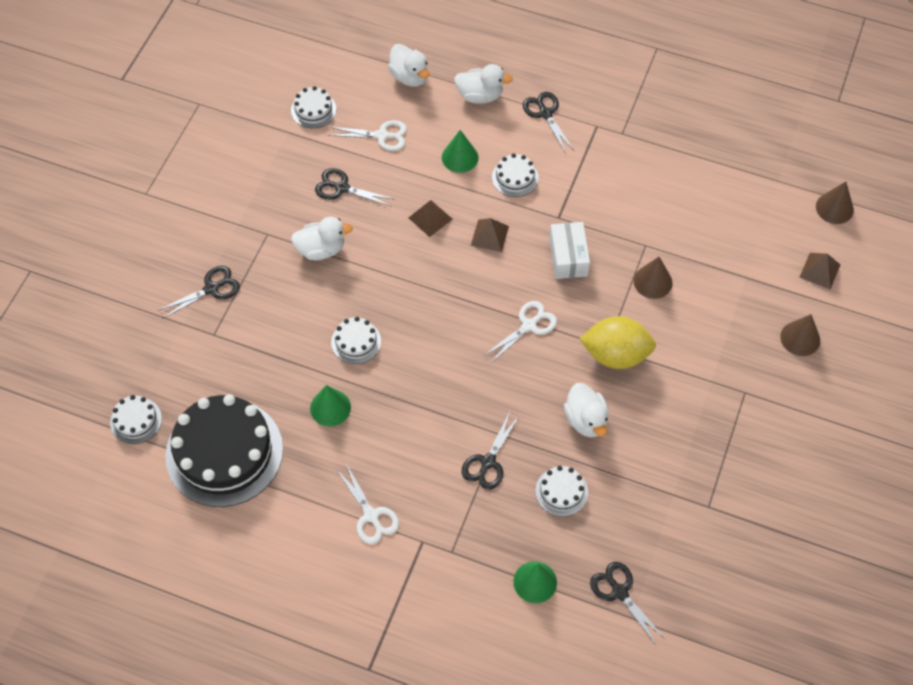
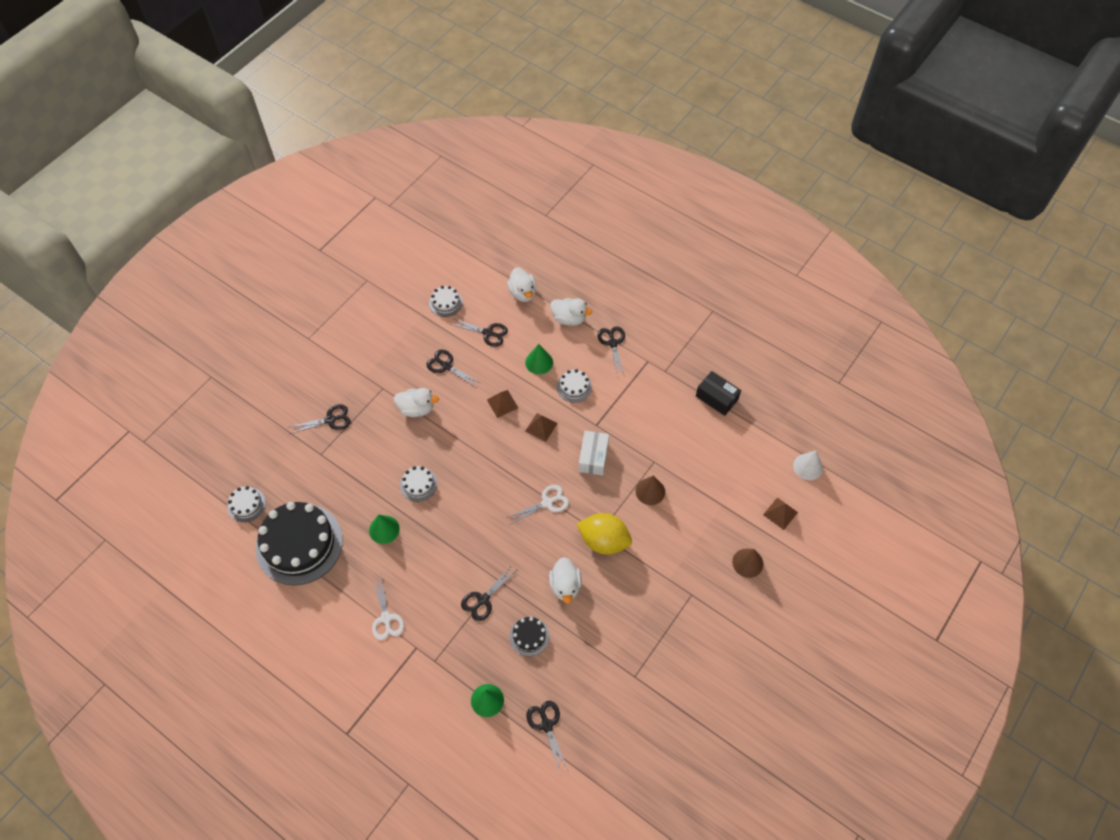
camera: 15 degrees right, 0 degrees up
(381, 136) = (488, 333): white scissors -> black scissors
(561, 491) = (529, 636): white cake -> black cake
(697, 151) = (716, 398): none -> black box
(834, 208) = (808, 466): brown cone -> white cone

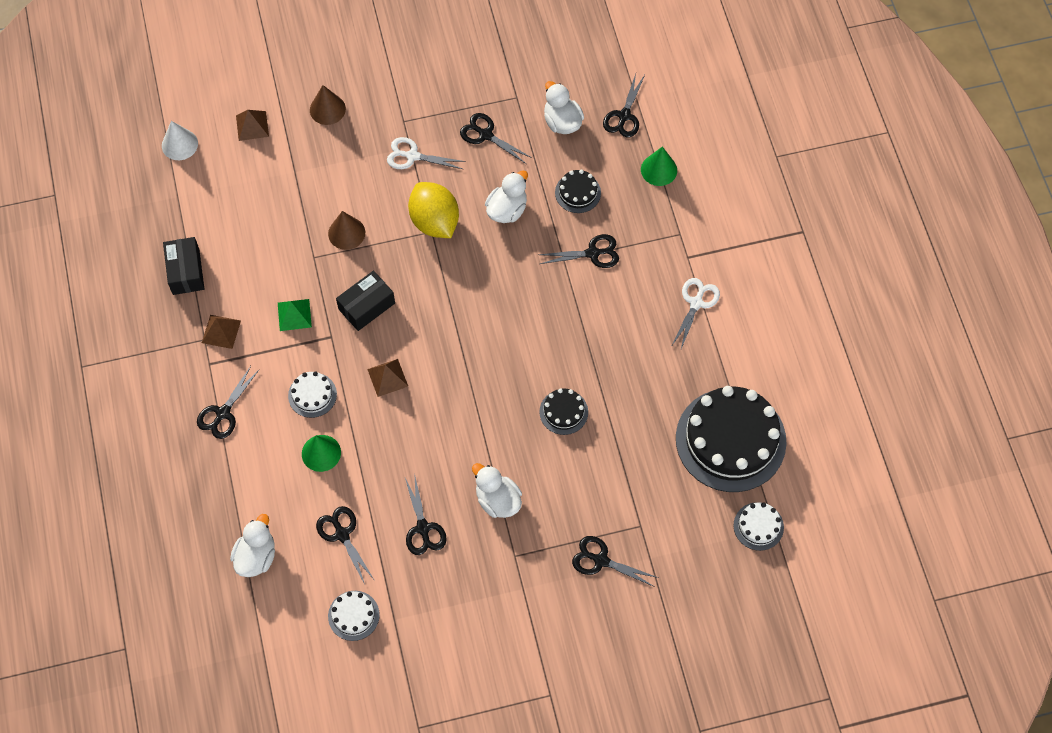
camera: 140 degrees left, 5 degrees up
(384, 529) = (634, 390): green cone -> none
(418, 484) = (563, 412): white cake -> black cake
(502, 403) = (403, 435): brown pyramid -> brown pyramid (221, 331)
(547, 503) = (453, 296): white scissors -> white scissors (412, 156)
(569, 318) = (238, 480): white duck -> white duck (562, 122)
(593, 457) = (367, 306): white box -> black box
(628, 629) = (486, 135): none -> black scissors
(630, 421) = (294, 314): none -> green pyramid

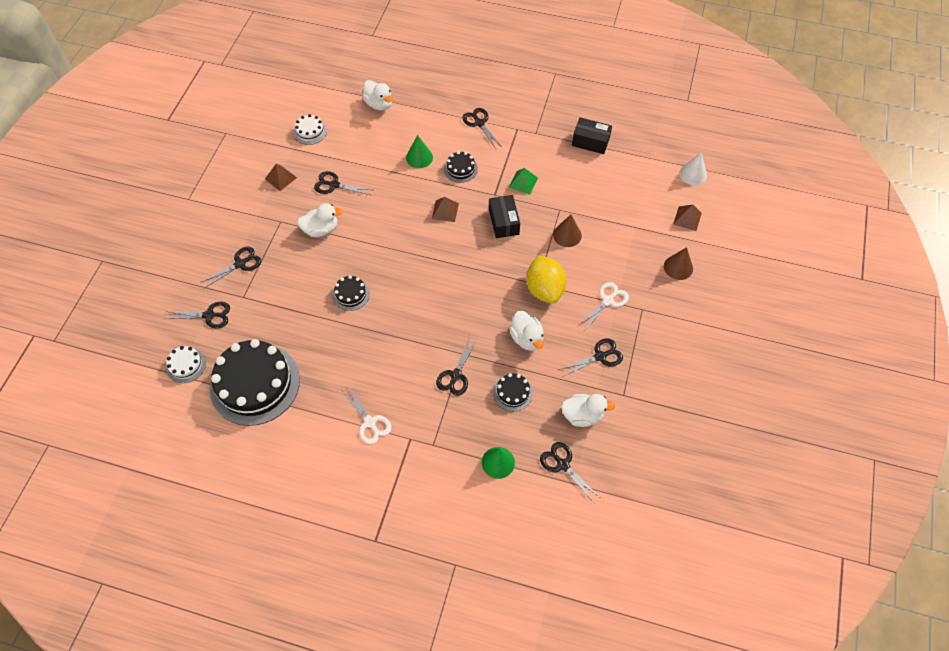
camera: 120 degrees right, 5 degrees down
(221, 331) = (535, 142): brown pyramid -> brown pyramid (280, 178)
(312, 395) = (460, 169): white cake -> black cake
(342, 534) = (361, 146): black scissors -> black scissors (209, 315)
(434, 221) = (544, 289): yellow lemon -> yellow lemon turned 75 degrees clockwise

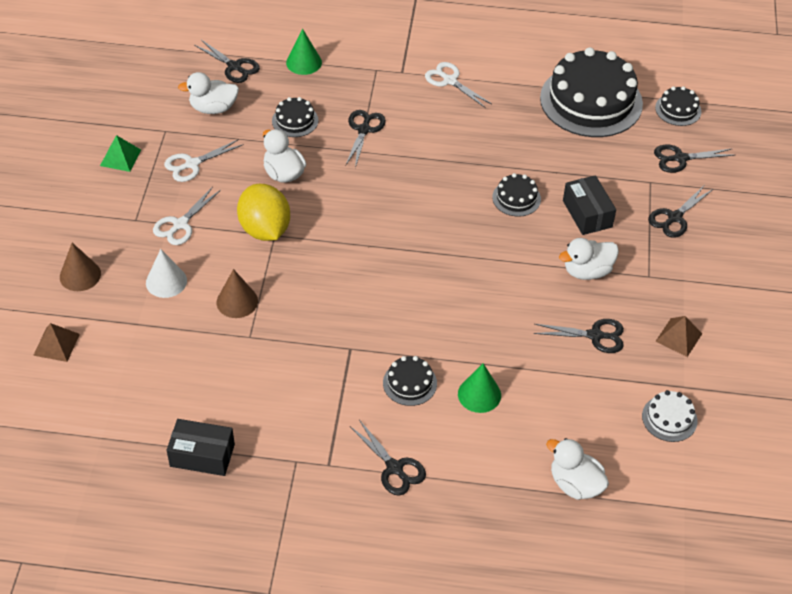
camera: 170 degrees right, 10 degrees down
(186, 365) = (678, 109): white cake -> black cake
(445, 211) = (419, 316): brown pyramid -> none
(503, 222) = (331, 309): black box -> black box (587, 214)
(523, 182) = (308, 372): green pyramid -> green pyramid (120, 157)
(600, 356) = (192, 164): black scissors -> white scissors
(693, 174) = (35, 417): white cone -> white cone (166, 281)

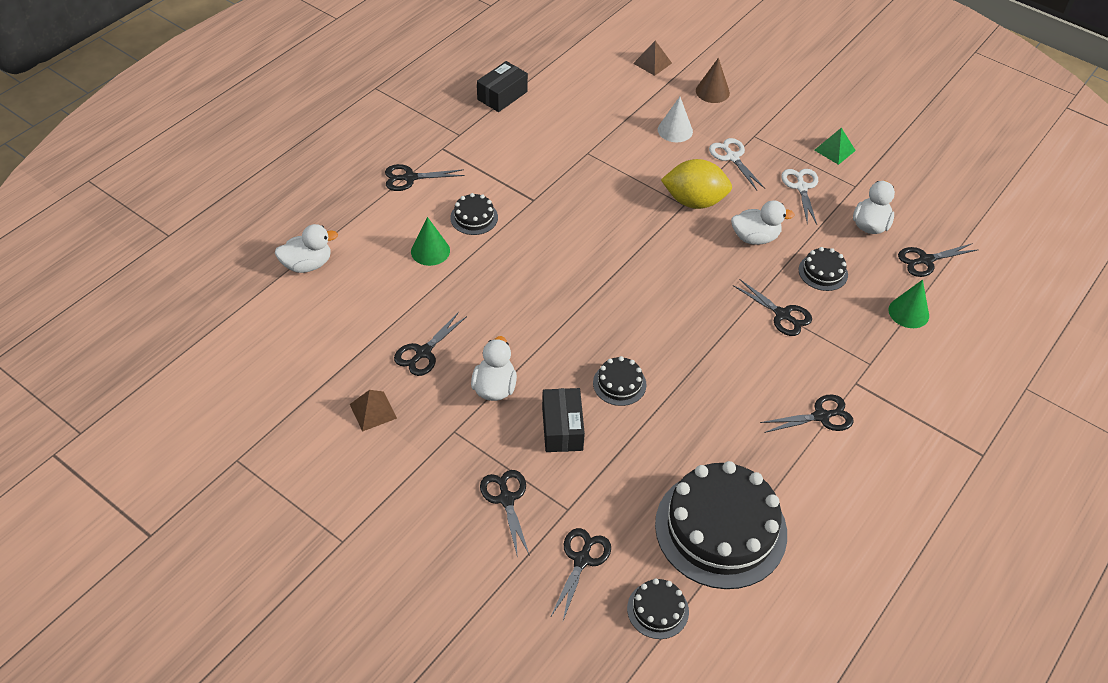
camera: 120 degrees right, 0 degrees up
(237, 301) = (627, 158): brown cone -> none
(450, 81) = (821, 416): white scissors -> black scissors
(587, 214) = (562, 428): black box -> black box turned 75 degrees clockwise
(669, 418) = (306, 354): white cake -> none

